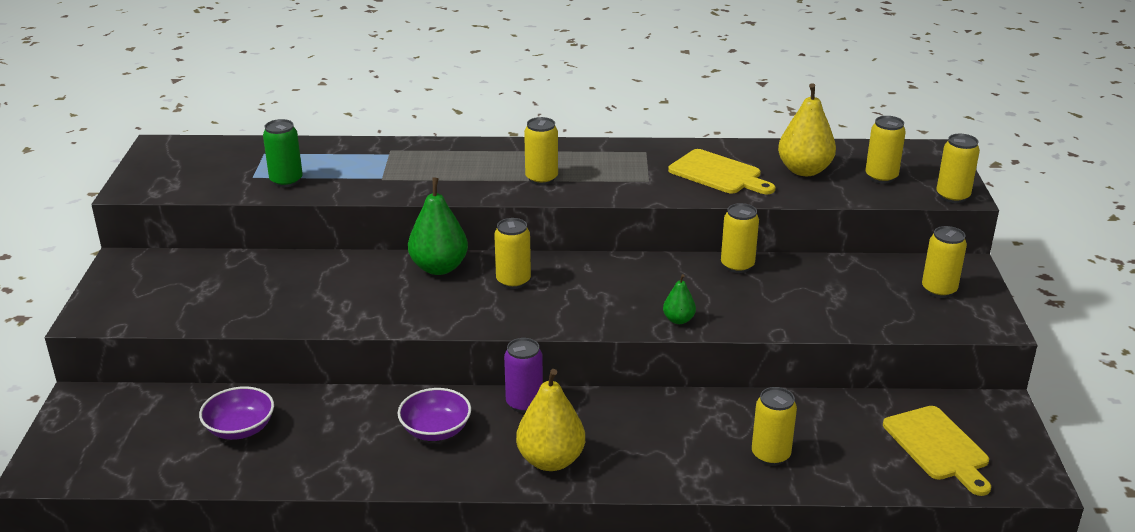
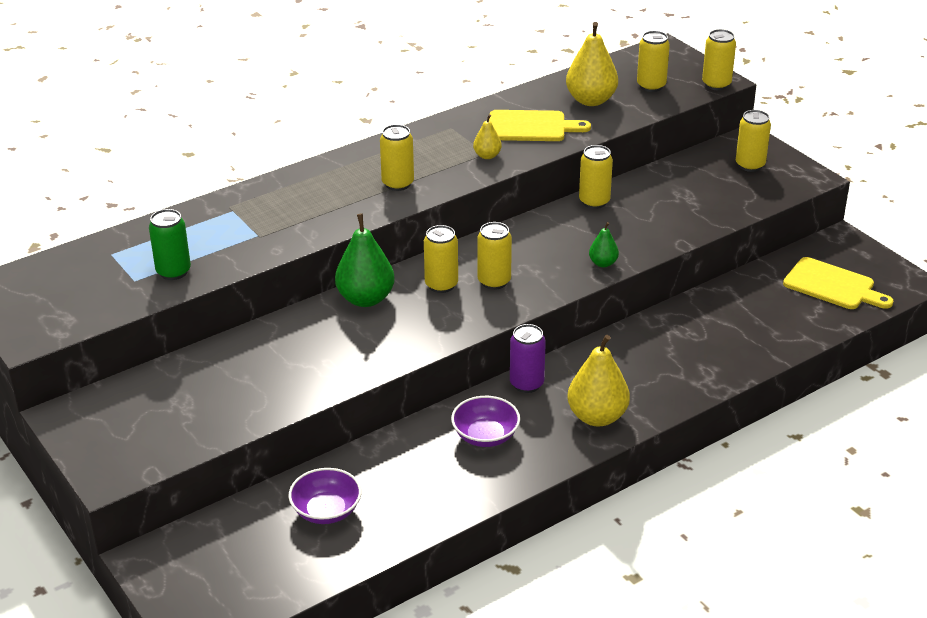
camera: 35 degrees left, 5 degrees up
(647, 183) = (487, 156): none -> yellow pear
(770, 455) = (738, 341): yellow can -> yellow can (494, 281)

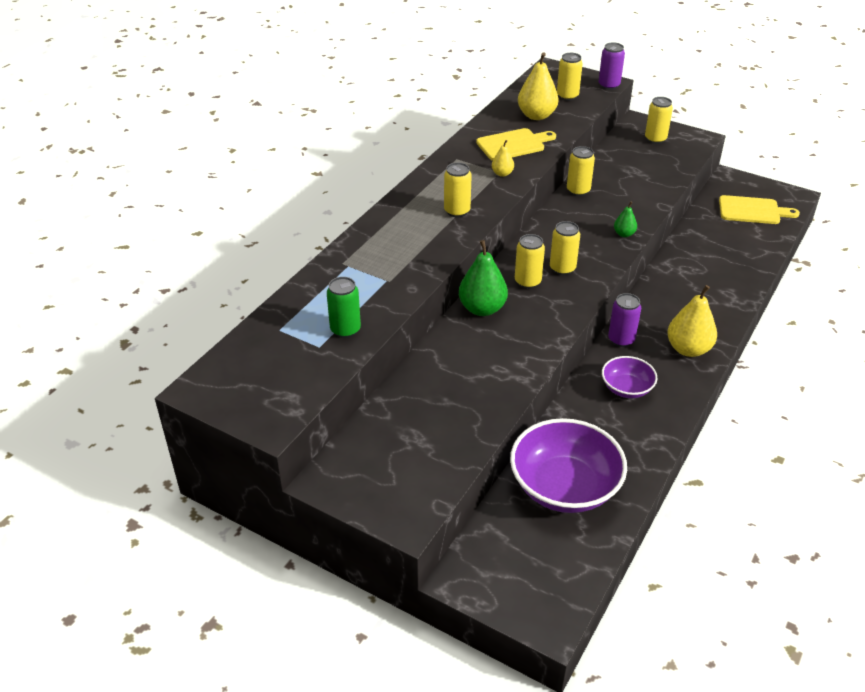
camera: 25 degrees left, 5 degrees up
(326, 511) = (564, 487): purple bowl -> purple bowl, size x1.88
(716, 84) = (609, 85): yellow can -> purple can

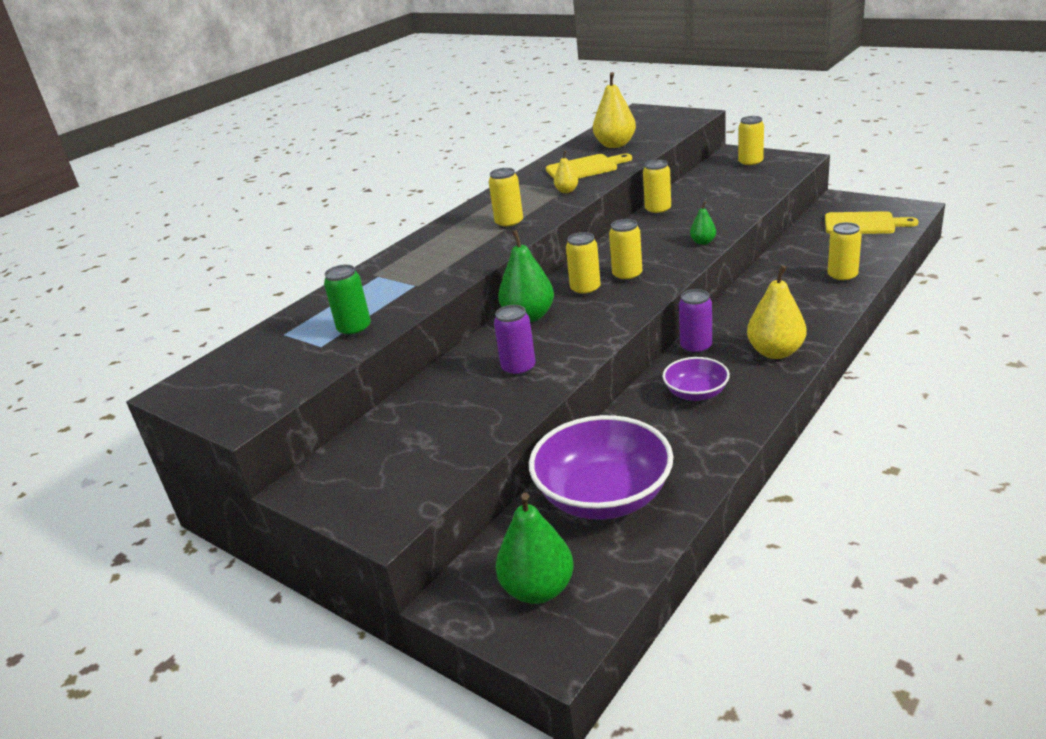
camera: 10 degrees right, 10 degrees down
(526, 570) = (538, 589): none -> green pear
(567, 96) = (651, 128): yellow can -> yellow can (842, 277)
(609, 85) = (698, 116): purple can -> purple can (518, 369)

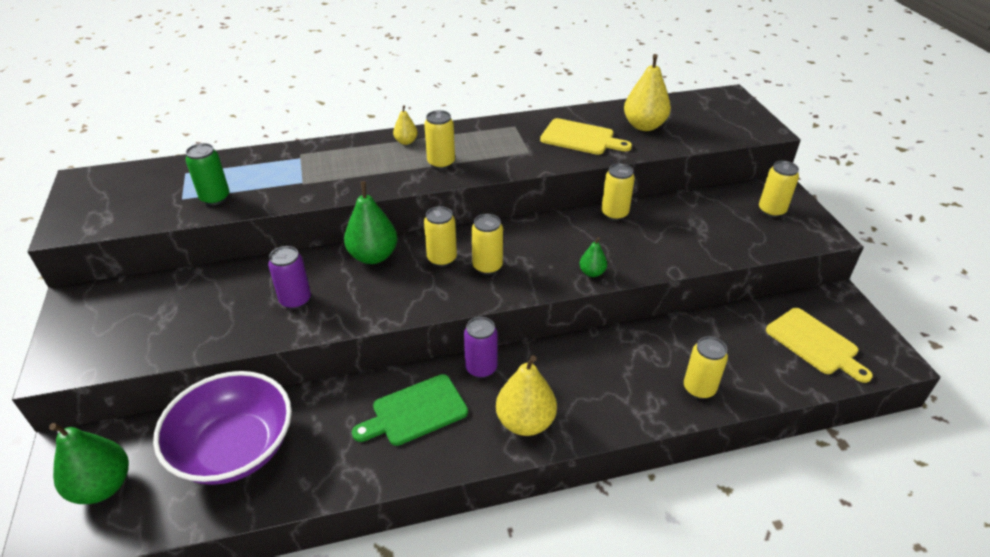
camera: 35 degrees right, 10 degrees up
(567, 191) = (529, 155): yellow pear -> yellow pear (406, 142)
(696, 393) = (415, 412): purple bowl -> green cutting board

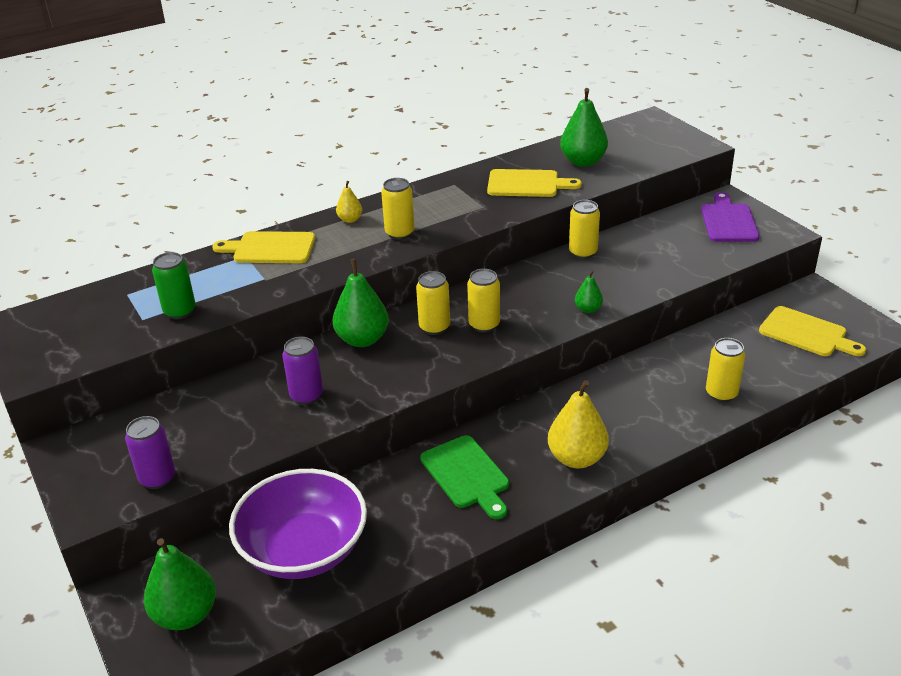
camera: 15 degrees left, 5 degrees down
(324, 155) = (270, 248): none -> yellow cutting board
(415, 412) = (467, 475): green cutting board -> green cutting board turned 75 degrees counterclockwise
(481, 368) = (511, 423): purple can -> purple can (157, 478)
(644, 126) = (583, 161): yellow pear -> green pear
(771, 210) = (728, 221): yellow can -> purple cutting board

